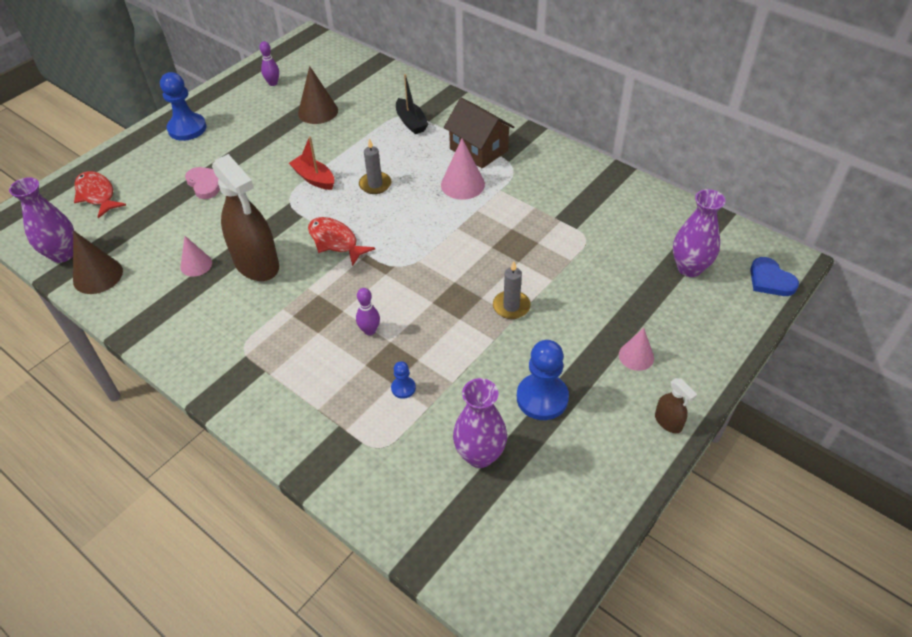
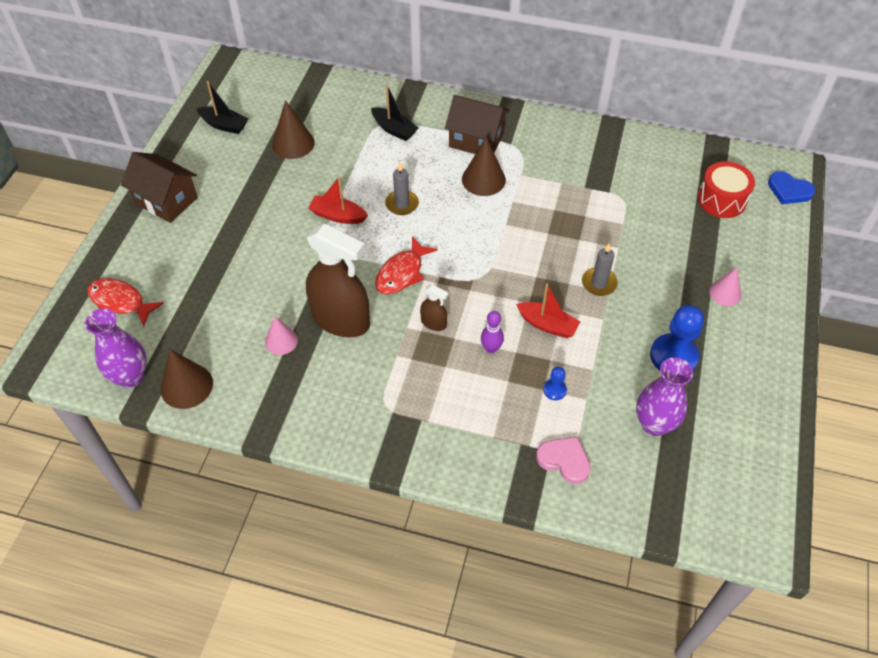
camera: 25 degrees left, 5 degrees up
(187, 128) = (166, 200): blue pawn -> brown house
(206, 184) = (230, 254): pink heart -> pink heart (564, 460)
(273, 83) = (224, 125): purple bowling pin -> black boat
(335, 241) = (402, 273): red fish -> red fish turned 75 degrees counterclockwise
(436, 327) = (547, 325): none -> red boat
(462, 184) = (483, 179): pink cone -> brown cone
(668, 422) = (781, 340): brown spray bottle -> brown spray bottle (433, 323)
(689, 268) = (721, 200): purple vase -> red drum

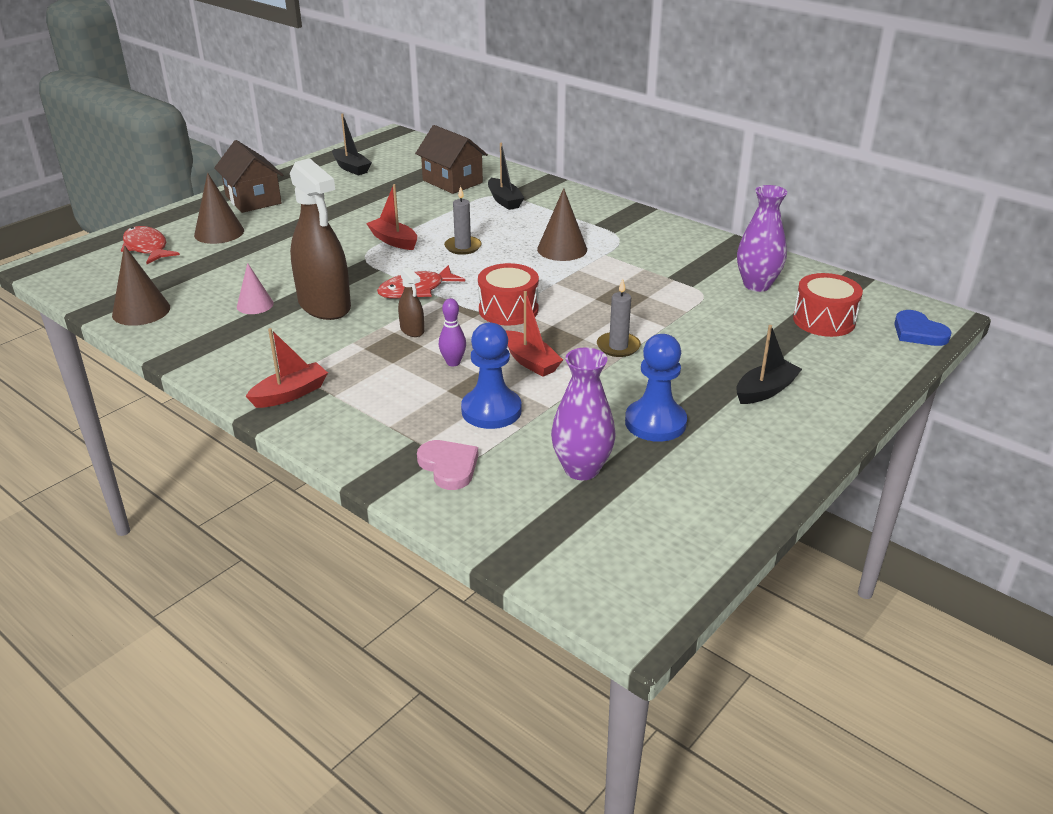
camera: 25 degrees right, 20 degrees down
(131, 376) = (102, 293): purple vase -> purple vase (757, 285)
(293, 143) = (400, 190): brown cone -> brown cone (219, 232)
(392, 434) = (290, 394): none -> red boat
(476, 140) = (580, 223): brown house -> brown house (452, 181)
(491, 271) = (508, 310): none -> red drum
(554, 390) = (491, 410): blue pawn -> blue pawn, size x2.08
(725, 293) = (765, 390): pink cone -> black boat

